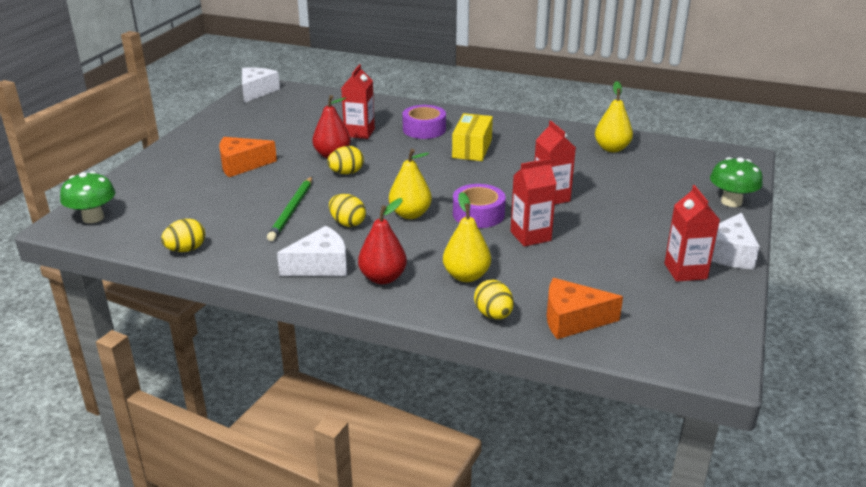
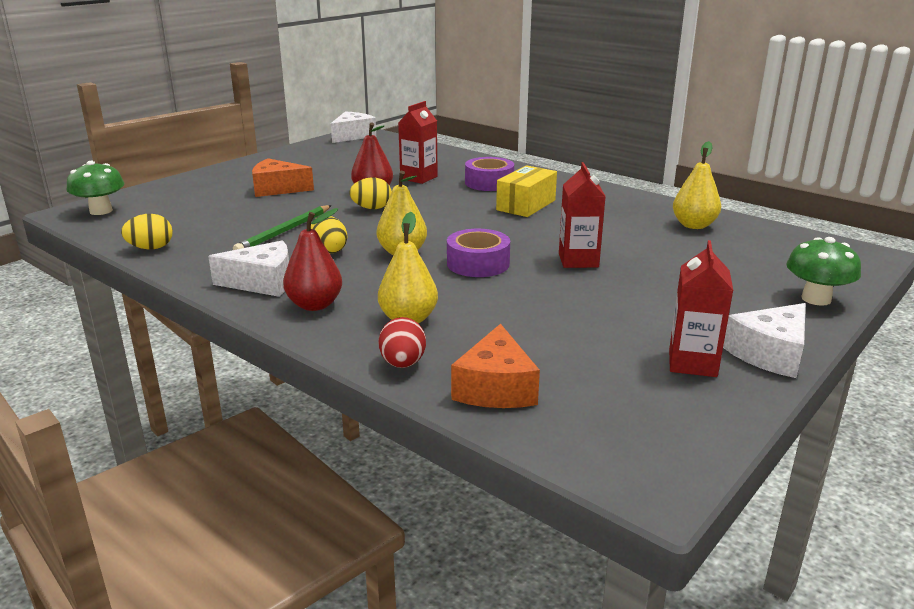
camera: 20 degrees right, 5 degrees down
(493, 315) = (403, 364): yellow egg -> red egg
(530, 236) = (520, 293): red carton -> none
(572, 320) = (495, 388): orange cheese -> orange cheese turned 105 degrees counterclockwise

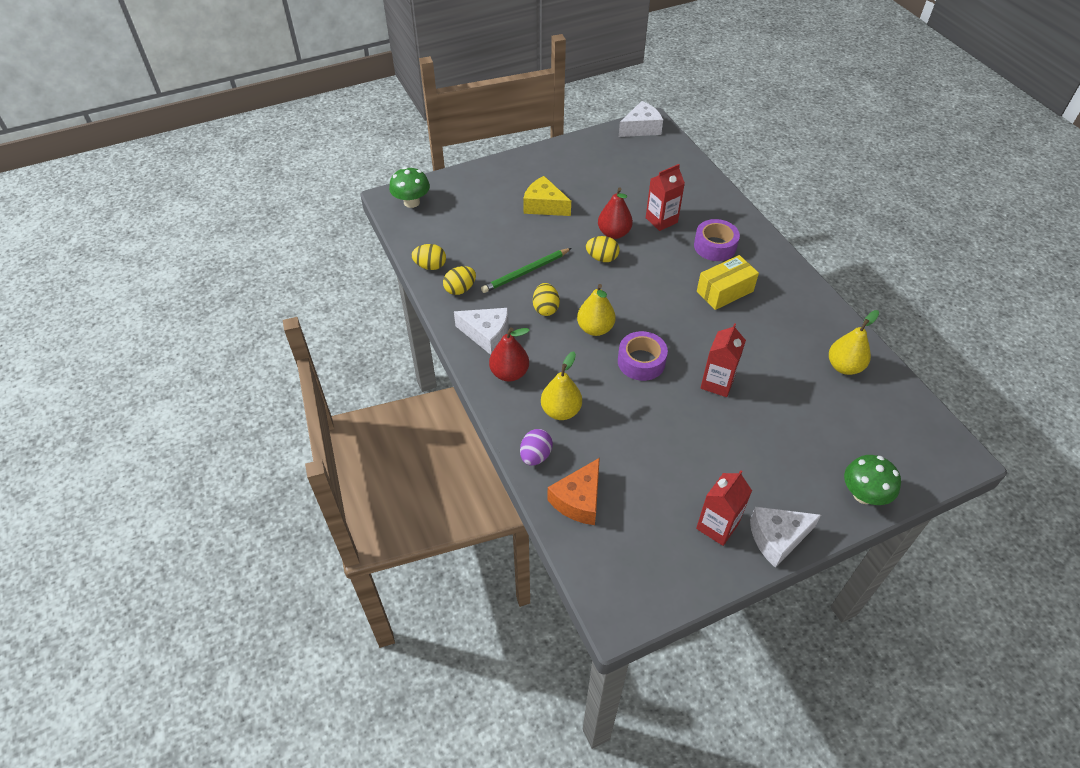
camera: 25 degrees right, 25 degrees up
(203, 257) = (460, 289): none -> yellow egg
(277, 189) = (544, 206): orange cheese -> yellow cheese
(403, 364) = (535, 456): red egg -> purple egg

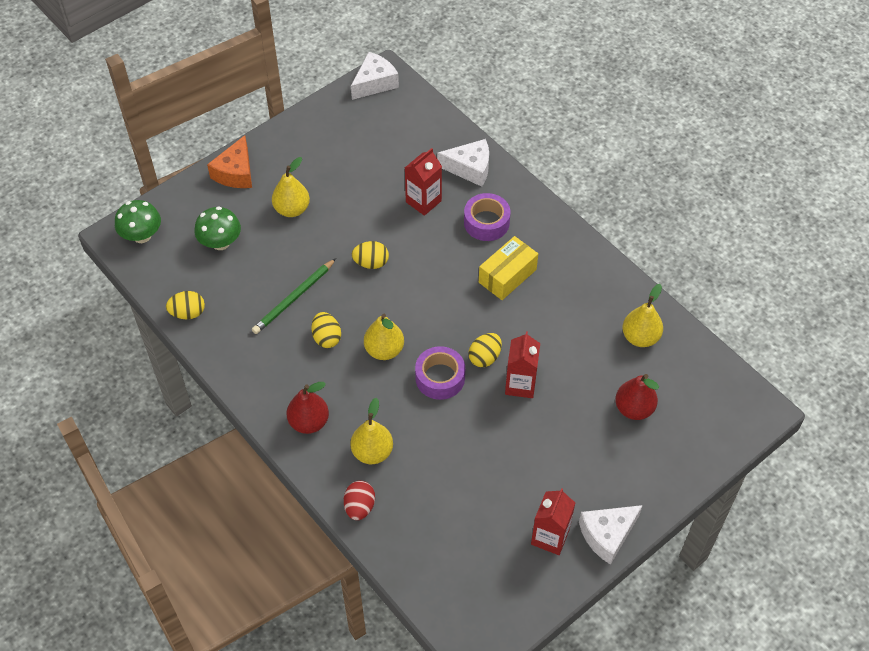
camera: 15 degrees left, 5 degrees up
(460, 289) = (229, 335): yellow egg -> yellow egg (485, 357)
(487, 335) = (273, 383): white cheese -> white cheese (470, 168)
(535, 456) = (359, 507): purple egg -> red egg
(544, 206) = (292, 209): yellow cheese -> yellow pear
(578, 500) = (413, 543): orange cheese -> orange cheese (235, 172)
(614, 233) = (376, 229): red pear -> red pear (634, 408)
(863, 494) = (678, 471): green mushroom -> green mushroom (220, 242)

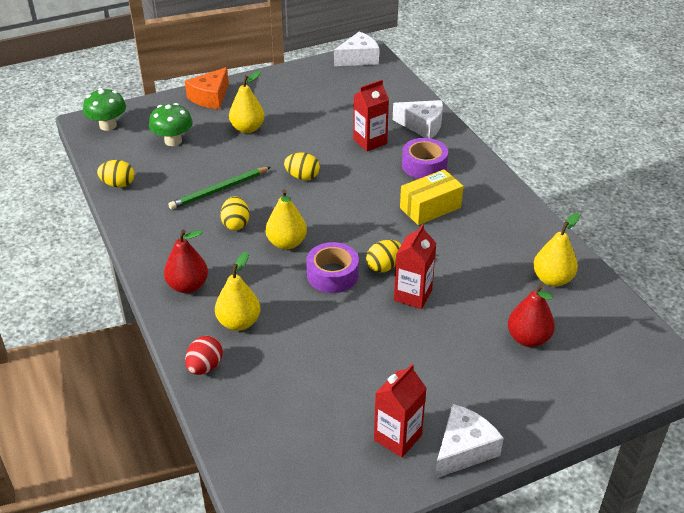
camera: 15 degrees right, 15 degrees down
(607, 535) = (463, 449): white cheese -> white cheese turned 150 degrees clockwise

